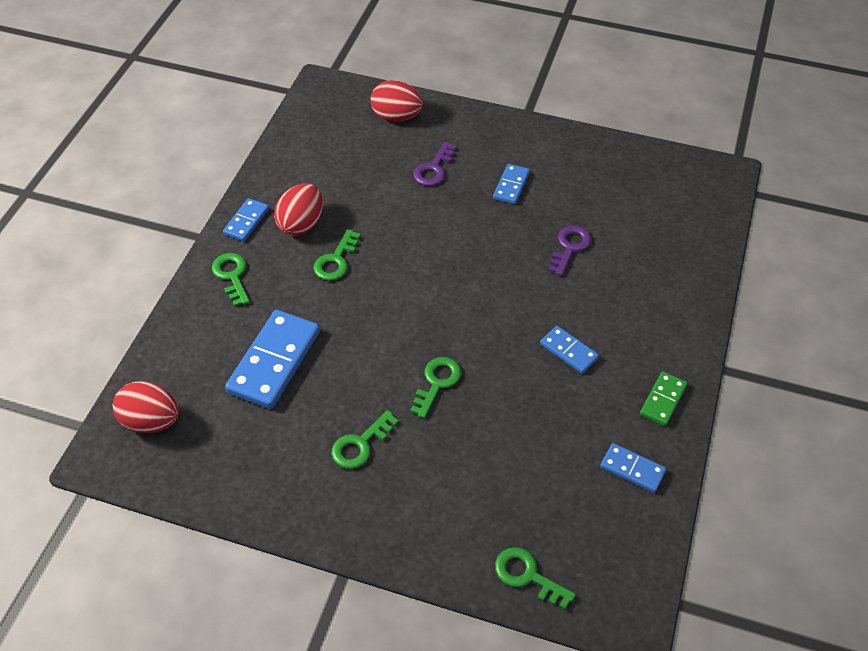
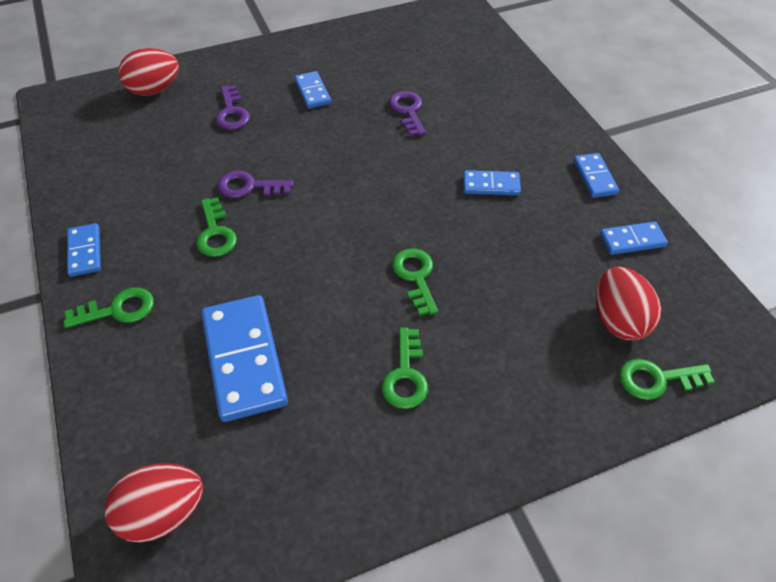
camera: 40 degrees left, 0 degrees up
(232, 276) = (118, 309): green key -> green key turned 135 degrees clockwise
(301, 224) = (148, 222): red egg -> red egg (618, 320)
(390, 238) = (249, 187): none -> purple key
(663, 400) = (594, 177): green domino -> blue domino

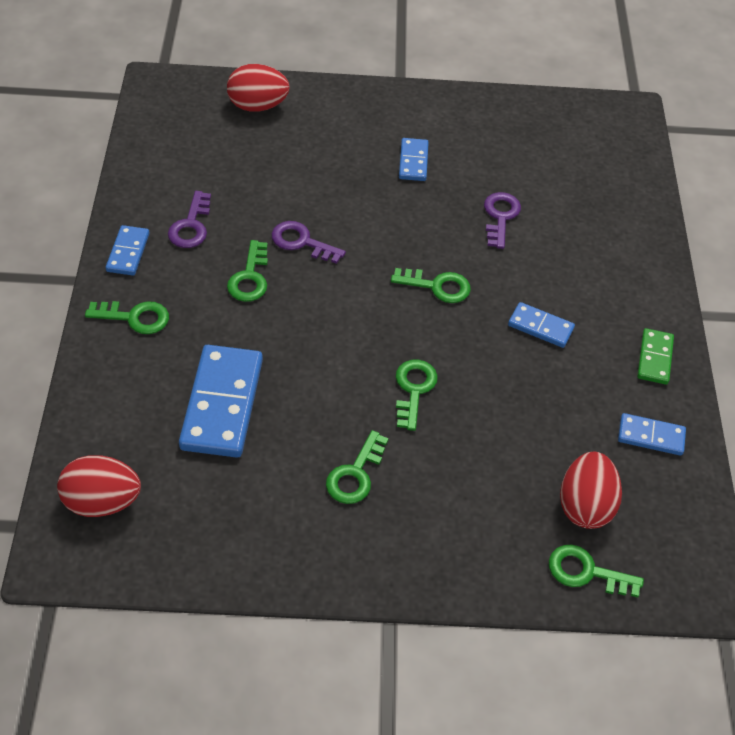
camera: 20 degrees right, 0 degrees up
(232, 112) = (322, 157): purple key -> purple key (191, 226)
(387, 182) = (437, 286): none -> green key
(594, 177) = (654, 358): blue domino -> green domino

